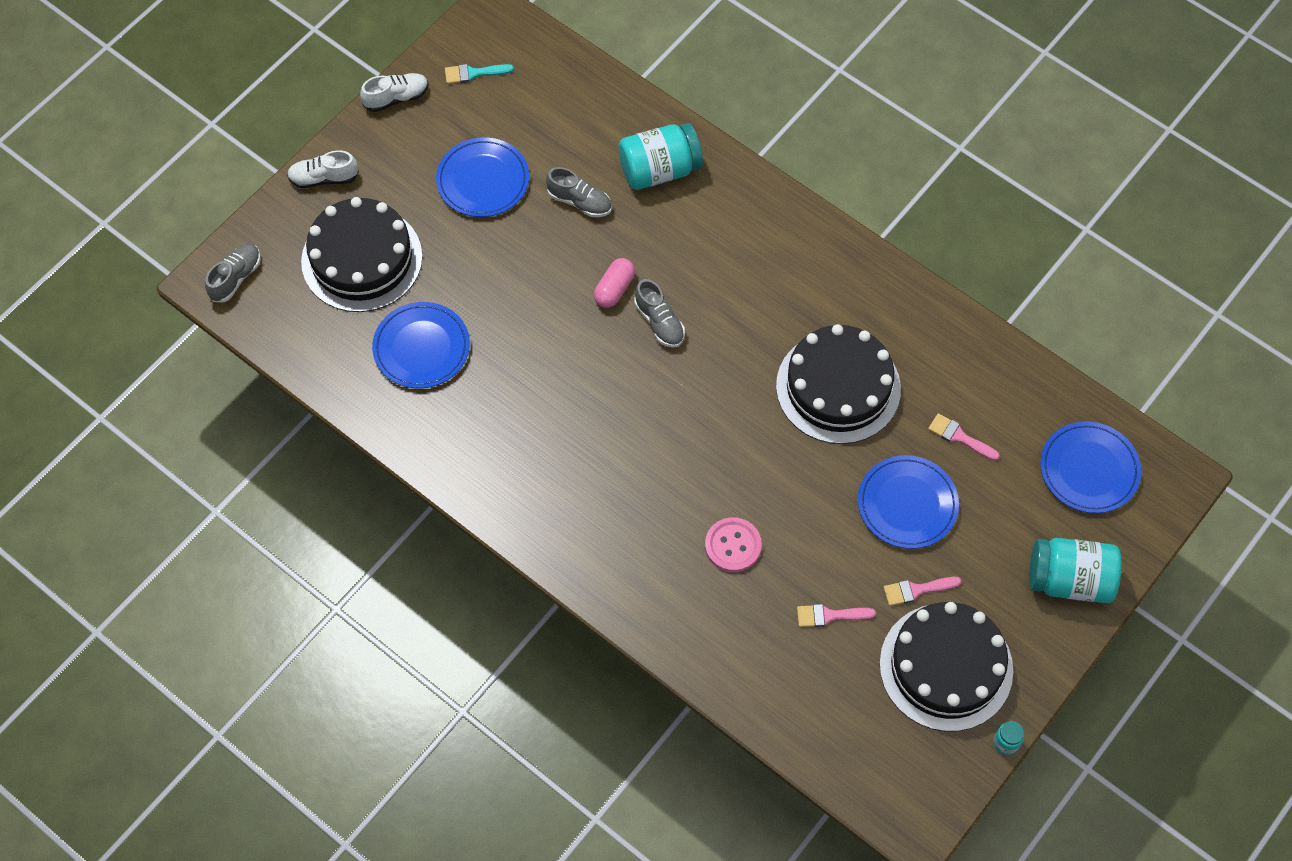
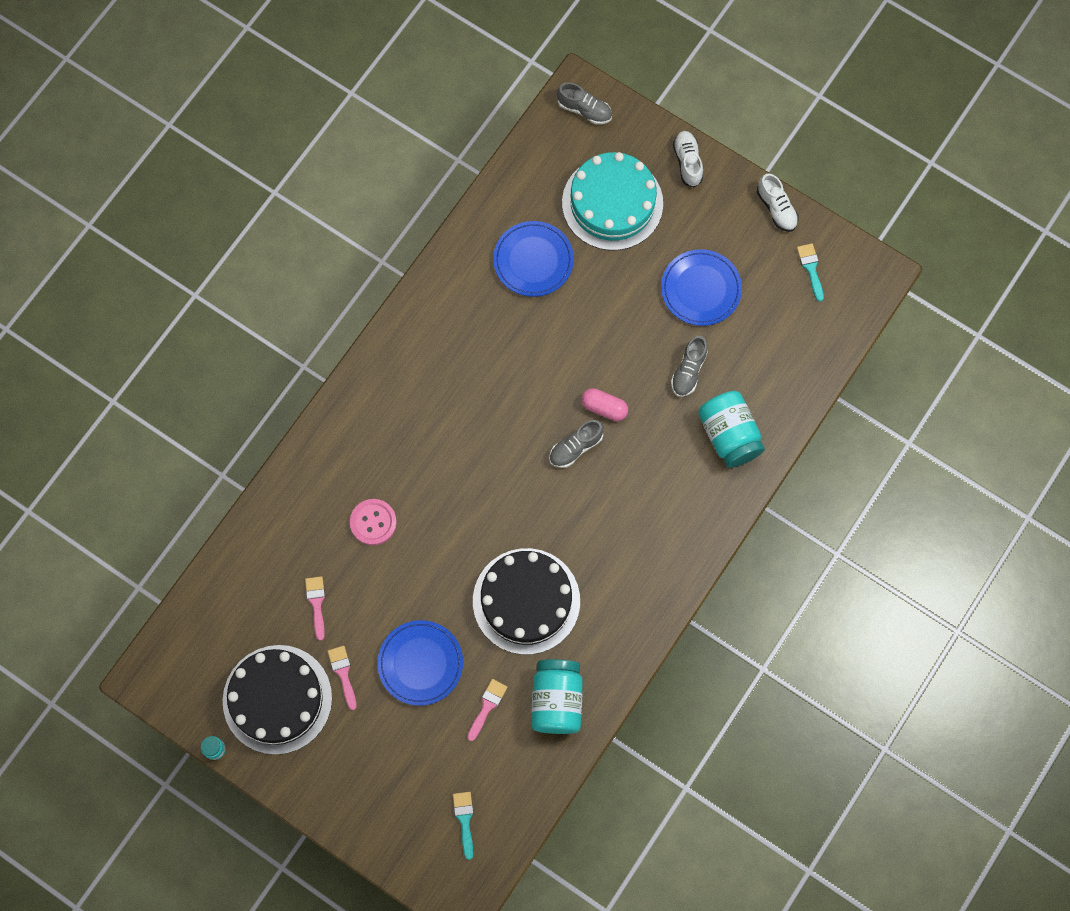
camera: 85 degrees right, 10 degrees up
(362, 259) = (612, 203): black cake -> turquoise cake
(1069, 580) = (360, 802): turquoise jar -> turquoise jar (556, 700)
(1089, 469) = (464, 820): blue plate -> turquoise brush

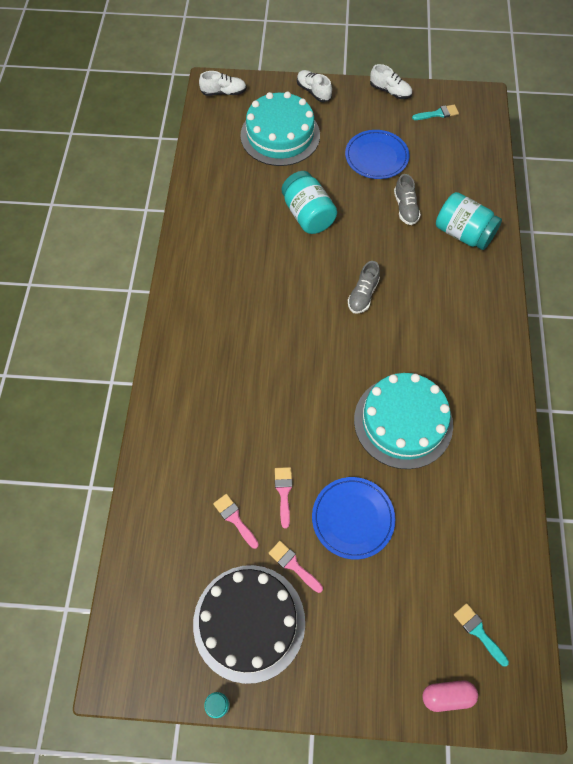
camera: 30 degrees left, 10 degrees down
(373, 522) = (243, 428): pink button -> none
(487, 706) = (430, 522): pink brush -> pink brush (284, 492)
(526, 601) = (403, 422): black cake -> turquoise cake
(533, 260) = (248, 192): blue plate -> none
(556, 700) = (480, 485): turquoise jar -> turquoise jar (308, 215)
(584, 110) = (224, 92): grey shoe -> white shoe
(604, 408) = (364, 259): pink capsule -> pink capsule (447, 696)
(811, 268) = (438, 113): turquoise brush -> turquoise brush turned 120 degrees clockwise

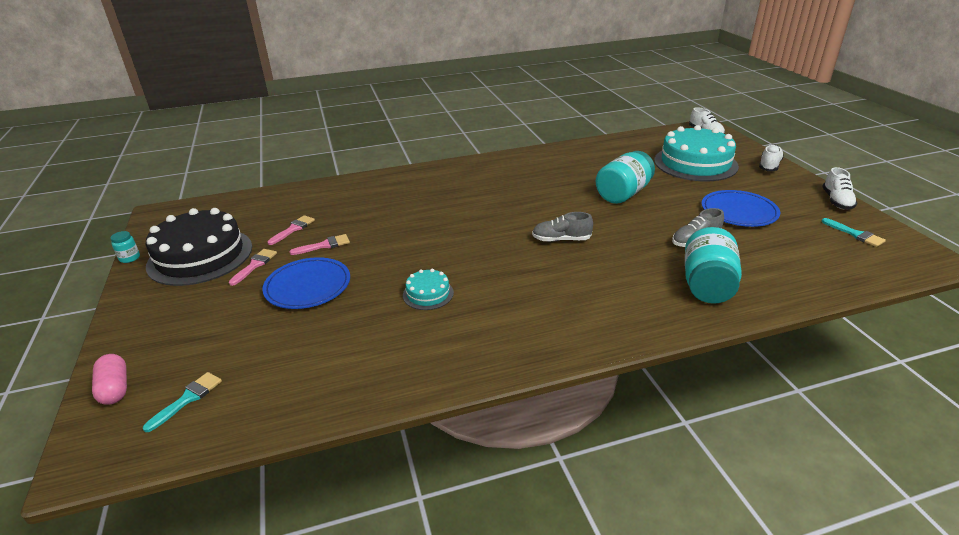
camera: 70 degrees right, 30 degrees down
(403, 422) = (428, 294): turquoise cake -> turquoise cake, size x0.46

